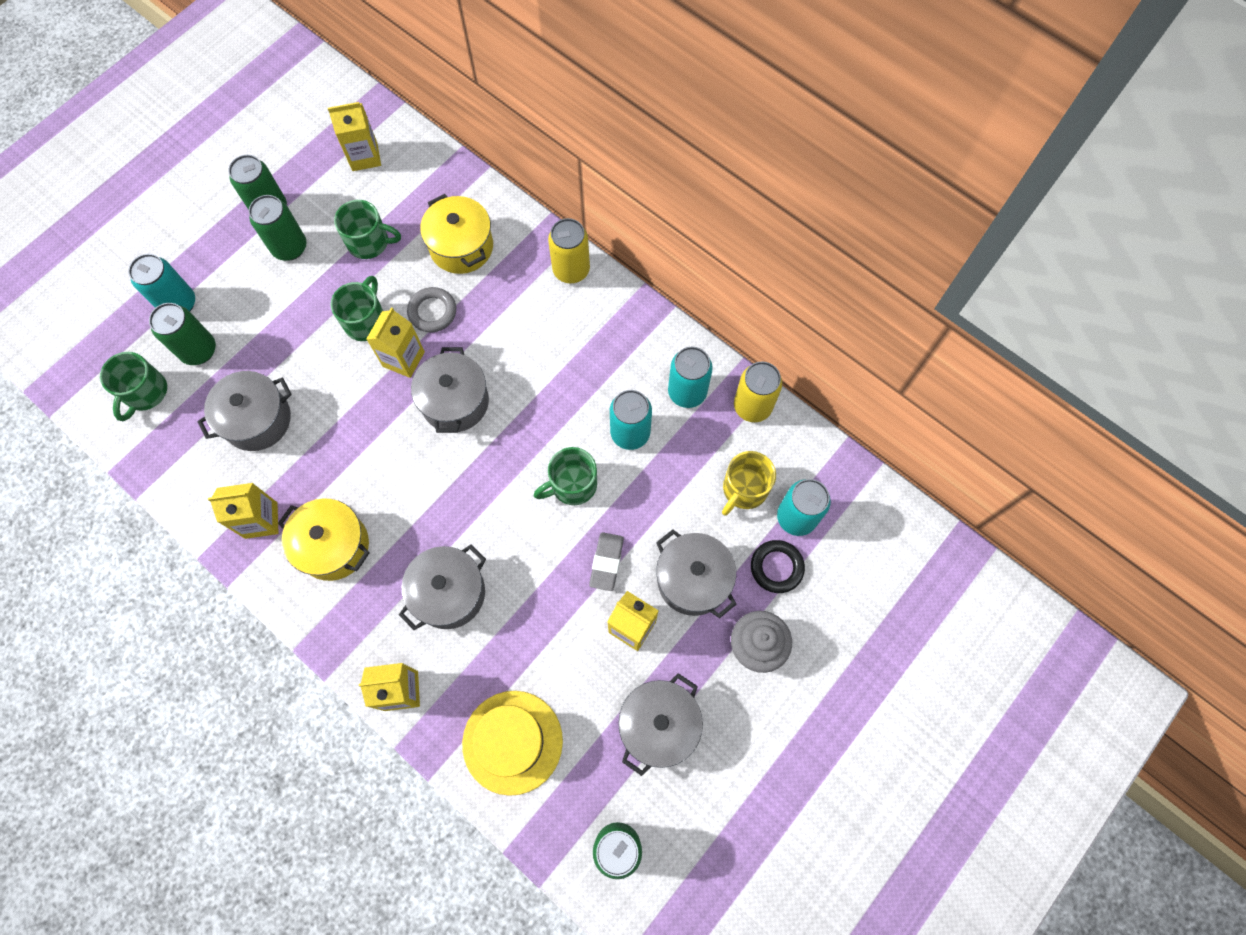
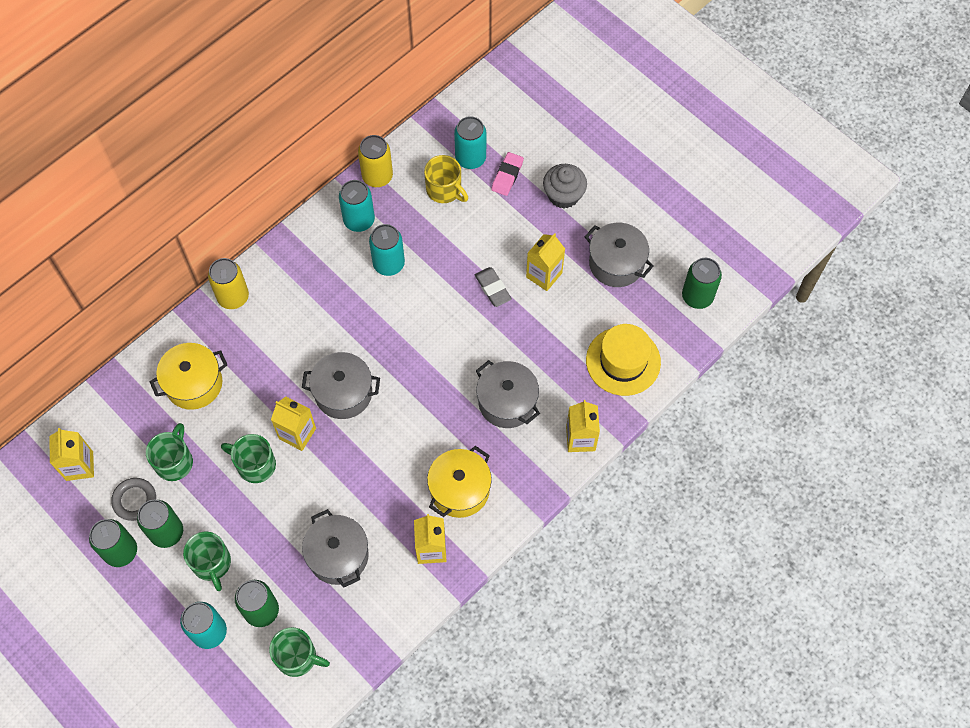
camera: 85 degrees left, 5 degrees down
(432, 312) = (255, 409): grey ring -> grey ring (134, 500)
(572, 485) = (427, 308): green mug -> green mug (212, 563)
(606, 562) = (492, 288): grey eraser -> grey eraser turned 45 degrees clockwise
(693, 580) = (512, 231): grey pot -> none
(776, 567) = (507, 176): black ring -> pink eraser

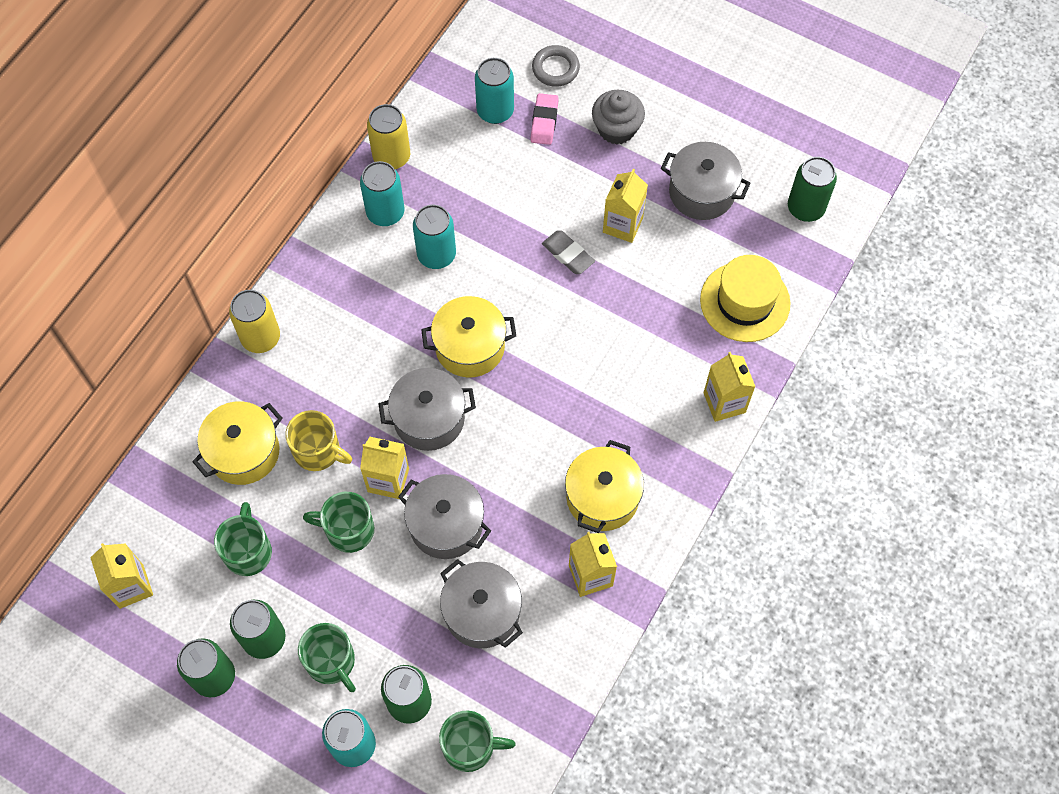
camera: 15 degrees left, 0 degrees up
(134, 500) = (213, 610): grey ring -> grey ring (555, 68)
(392, 344) = (470, 347): none -> yellow pot
(444, 190) = (476, 154): yellow mug -> yellow mug (318, 451)
(507, 402) = (625, 381): grey pot -> grey pot (446, 525)

